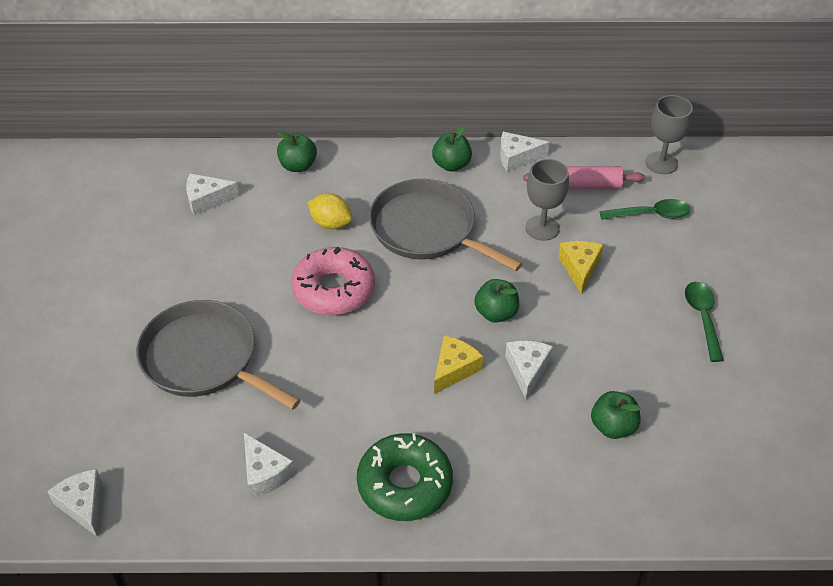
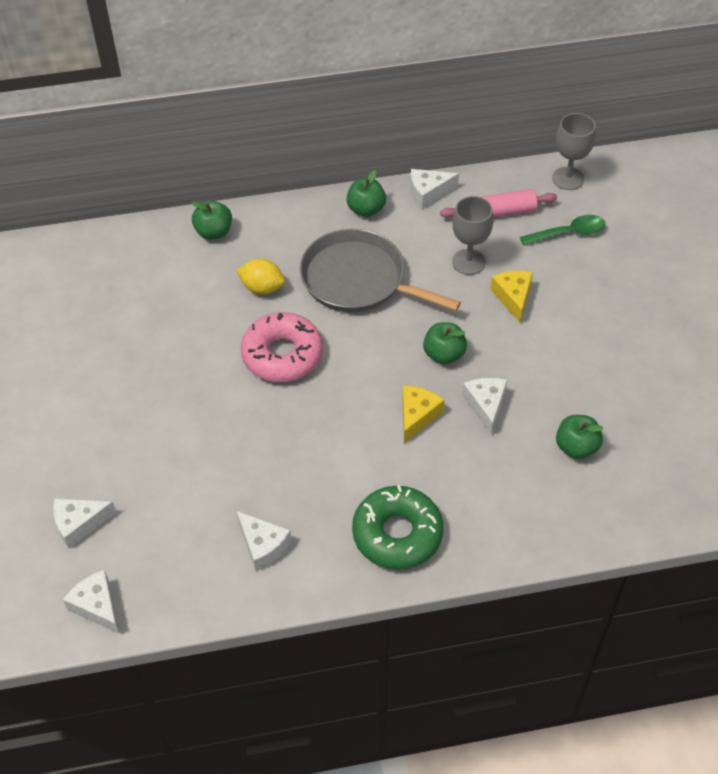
camera: 10 degrees left, 5 degrees up
(204, 359) = (174, 444): grey pan -> none
(207, 199) = (131, 281): white cheese -> white cheese (79, 524)
(702, 318) = (637, 329): green spoon -> none

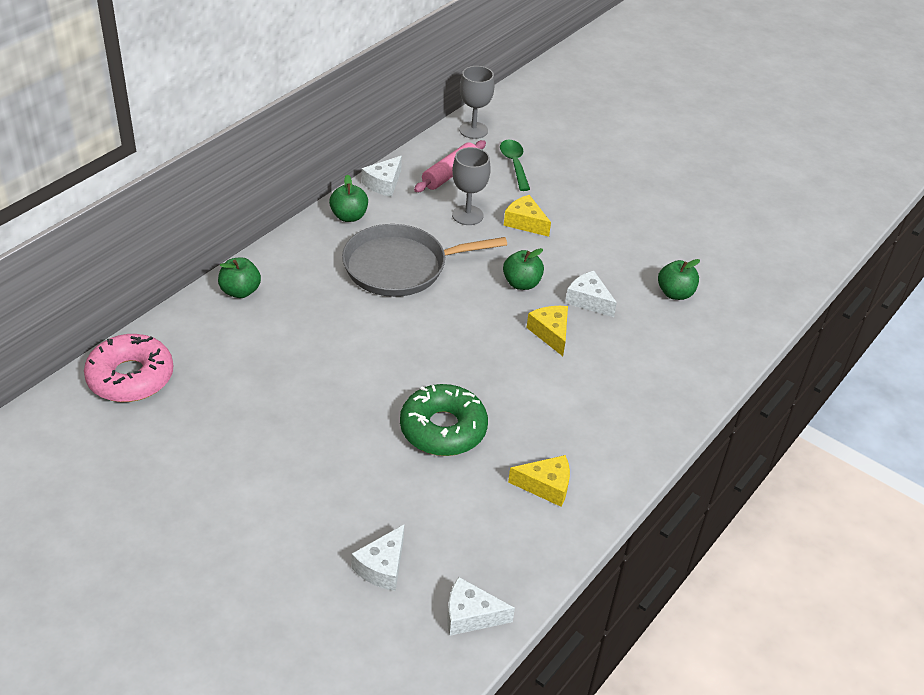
camera: 45 degrees left, 10 degrees down
(262, 288) = (330, 310): yellow lemon -> none
(263, 545) = (546, 486): white cheese -> yellow cheese
(282, 355) = (403, 348): pink donut -> pink donut (130, 377)
(397, 534) = (628, 417): green donut -> green donut (443, 429)
(569, 233) = (514, 164): green spoon -> green spoon turned 45 degrees counterclockwise

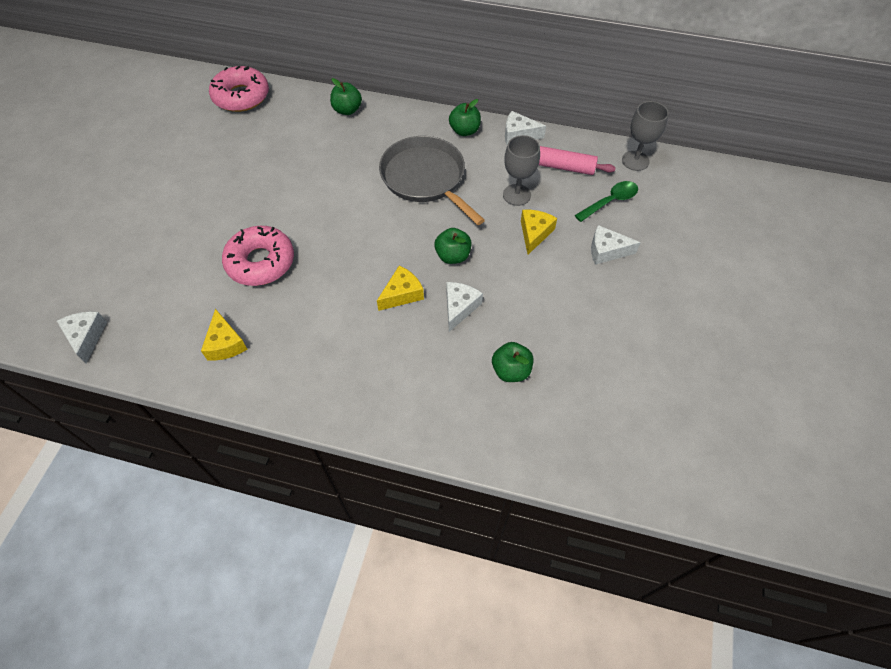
camera: 70 degrees right, 15 degrees up
(382, 567) = (118, 274): white cheese -> white cheese (606, 251)
(443, 429) = (261, 262): green donut -> pink donut

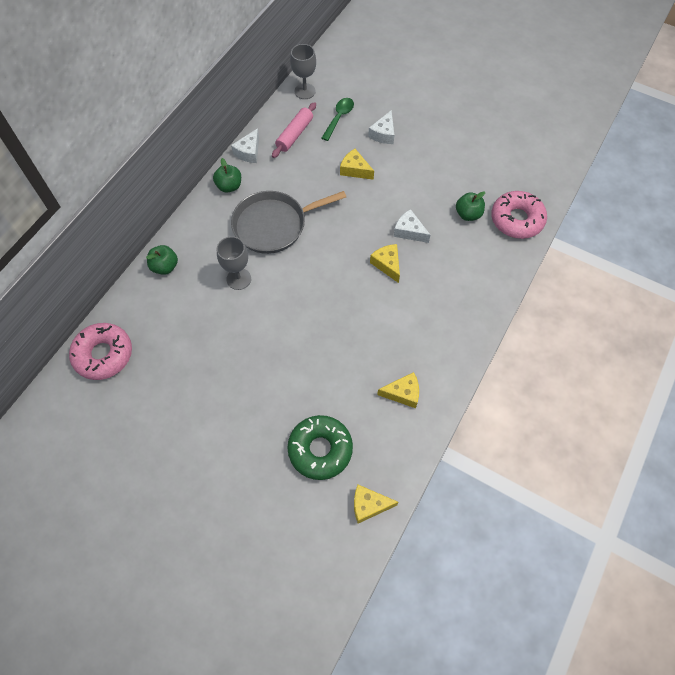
camera: 75 degrees left, 5 degrees up
(86, 337) = (369, 505): white cheese -> yellow cheese
(151, 280) = (320, 449): none -> green donut
(261, 262) = (326, 359): pink donut -> pink donut (516, 220)
(453, 256) = (360, 225): green apple -> none
(516, 195) = (313, 170): grey goblet -> grey goblet (238, 279)
(610, 201) = (339, 118): green spoon -> green spoon turned 45 degrees clockwise

